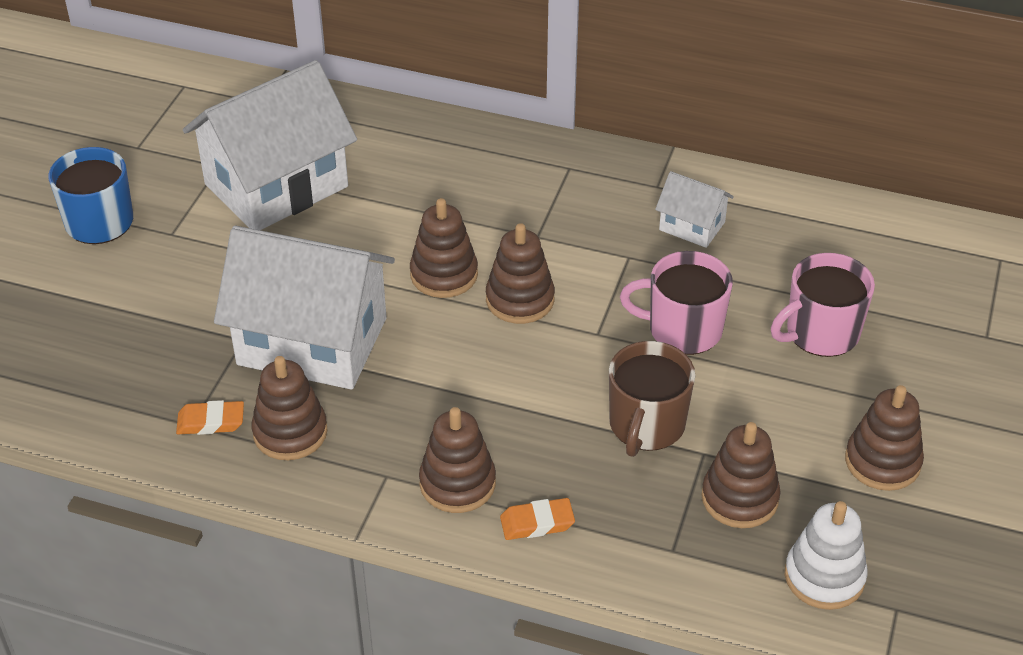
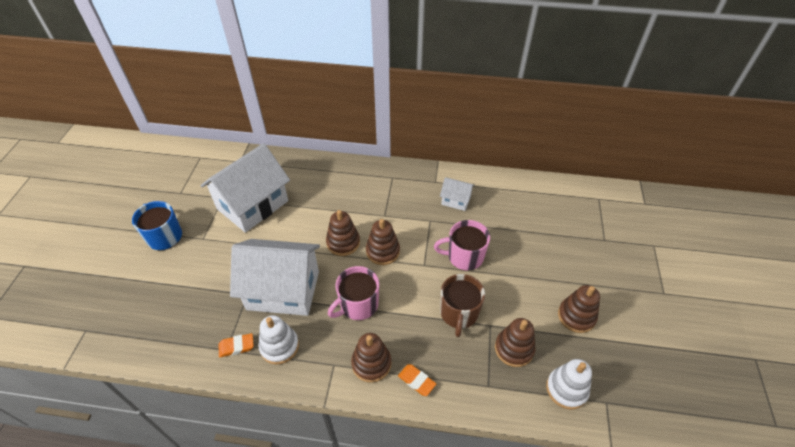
camera: 10 degrees left, 5 degrees up
(290, 432) = (279, 346): brown stacking toy -> white stacking toy
(537, 523) = (416, 381): orange eraser -> orange eraser turned 60 degrees clockwise
(821, 333) = (529, 249): pink mug -> pink mug (358, 305)

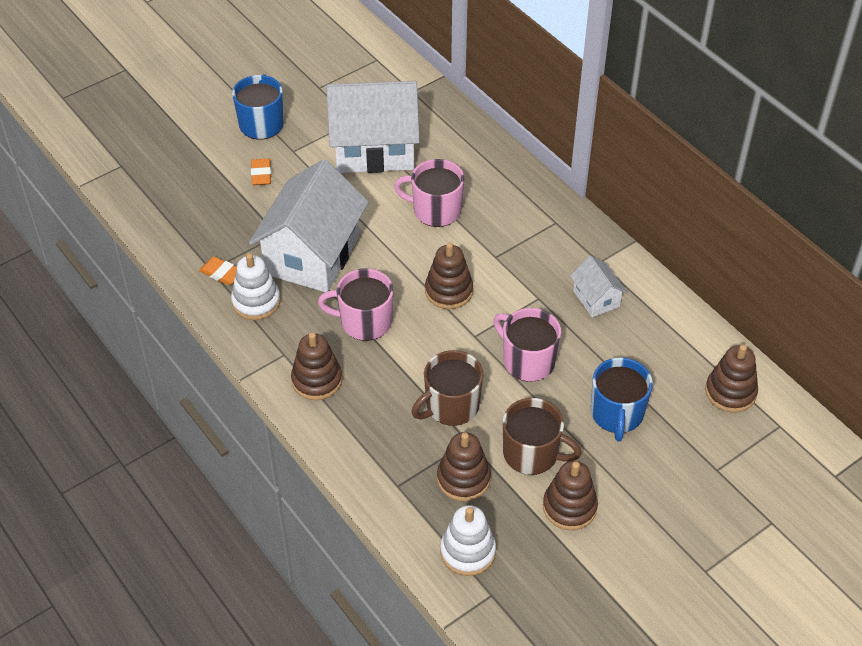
camera: 45 degrees right, 0 degrees up
(283, 290) = (312, 255): white house -> white house turned 60 degrees clockwise
(325, 214) = (435, 210): none -> pink mug
(343, 242) = (419, 253): brown stacking toy -> brown stacking toy (730, 392)
(416, 381) = (338, 427): orange eraser -> orange eraser (261, 174)
(526, 304) = (532, 454): none -> brown mug
(534, 249) = (617, 414): none -> blue mug

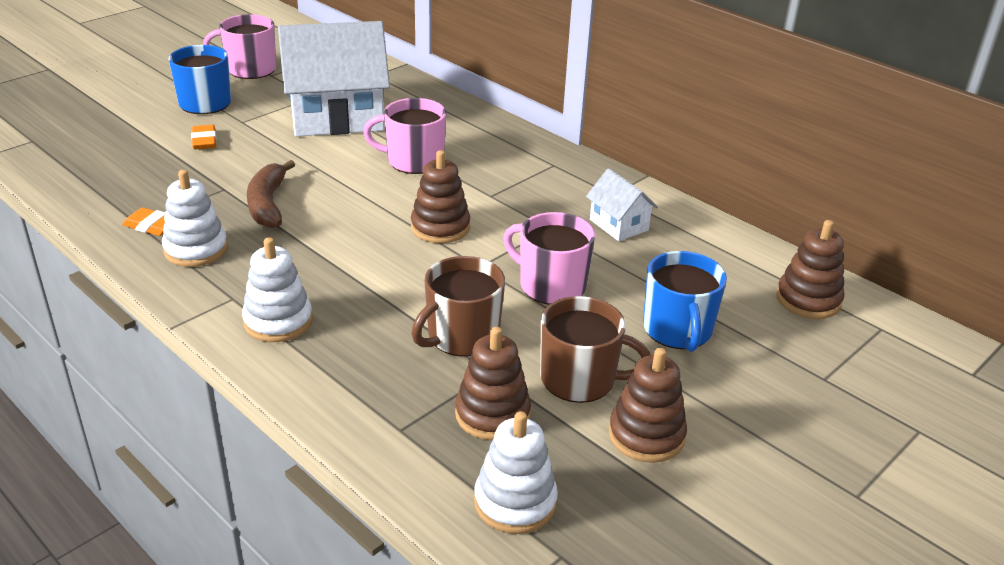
camera: 10 degrees left, 15 degrees down
(312, 255) = (268, 204): white house -> brown banana
(317, 380) = (278, 321): brown stacking toy -> white stacking toy
(364, 322) = (338, 260): pink mug -> pink mug (250, 69)

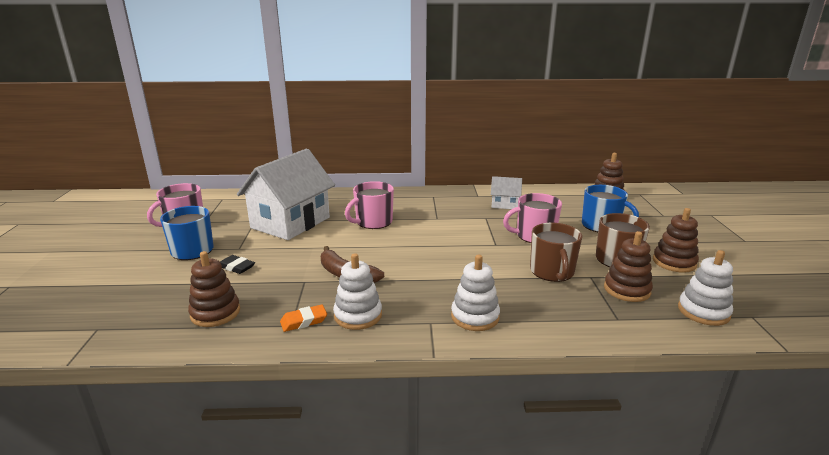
camera: 45 degrees left, 10 degrees down
(204, 141) = (236, 267): orange eraser -> black eraser
(440, 227) = (447, 240): brown stacking toy -> brown stacking toy (215, 313)

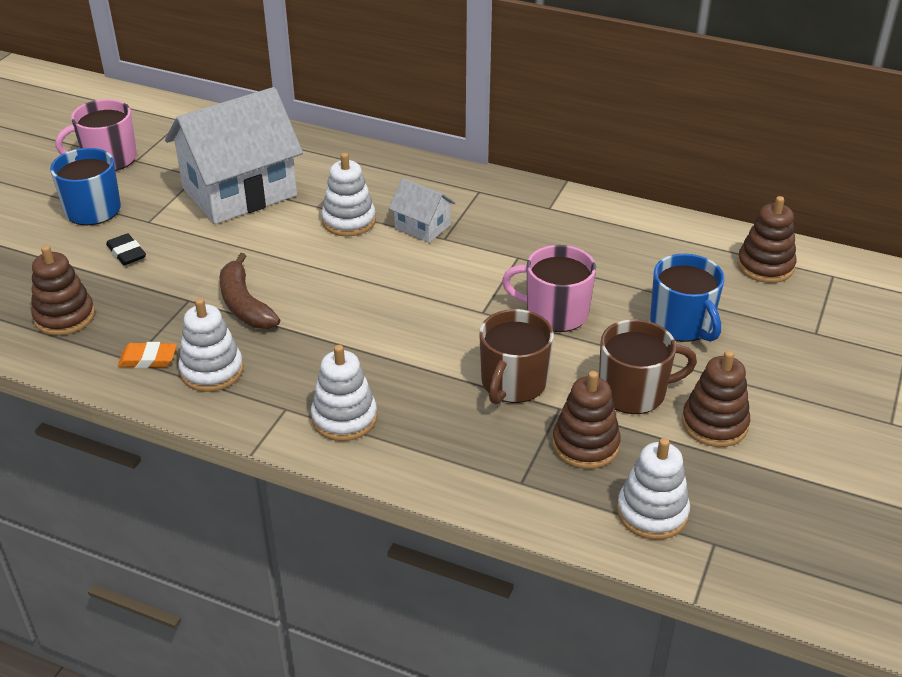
camera: 25 degrees right, 15 degrees up
(373, 222) = (349, 221): pink mug -> white stacking toy
(504, 204) = (573, 238): white house -> white house (422, 226)

